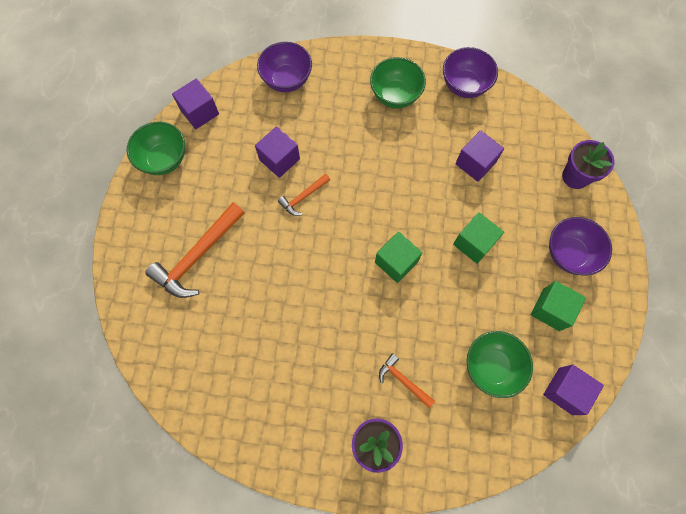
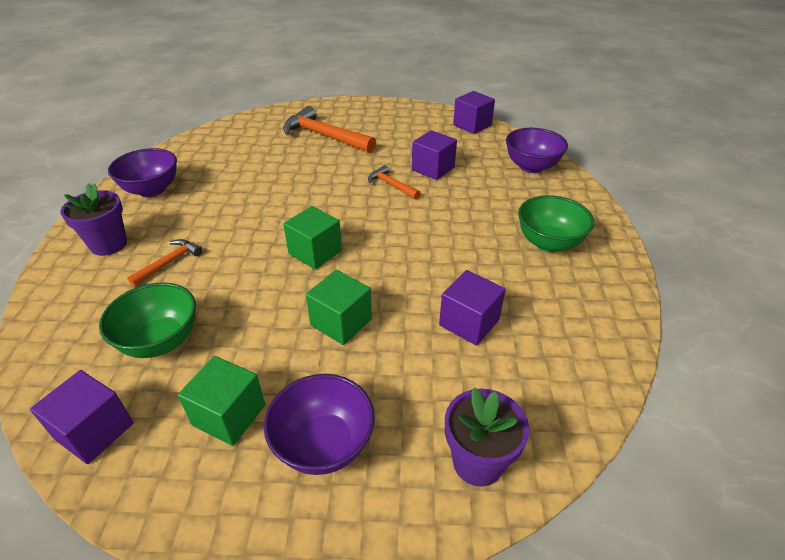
camera: 85 degrees right, 30 degrees down
(164, 159) = (417, 114): green bowl -> none
(464, 86) = (599, 309): purple bowl -> purple bowl (152, 190)

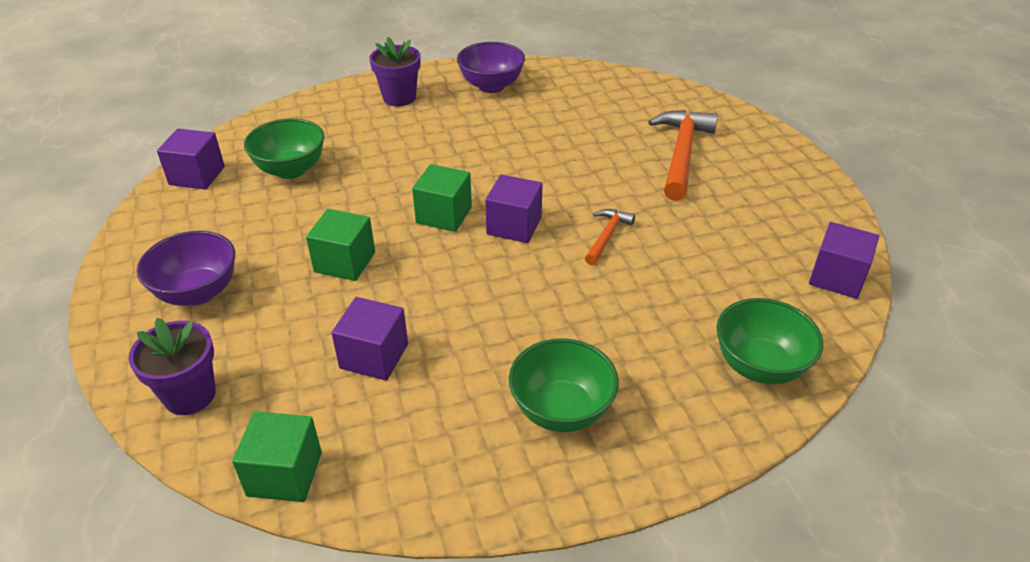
camera: 70 degrees right, 0 degrees up
(169, 263) = (388, 136): orange hammer -> none
(229, 415) = (221, 232): green cube -> green cube (284, 474)
(433, 169) = (673, 263): purple cube -> purple cube (514, 226)
(531, 167) = (759, 366): purple bowl -> green bowl

